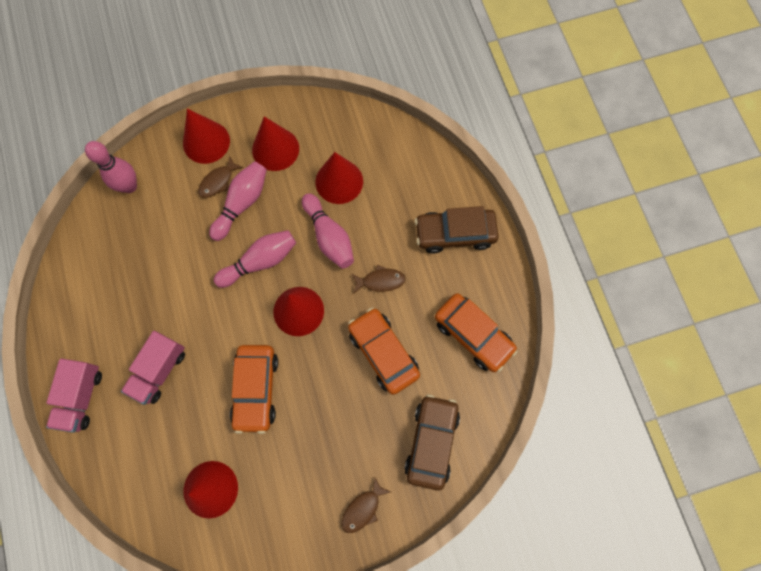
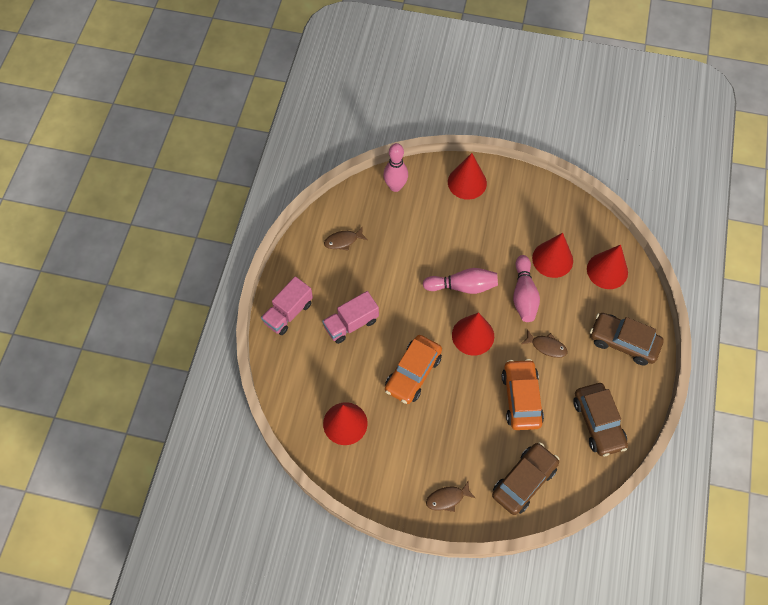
camera: 30 degrees right, 10 degrees down
(218, 181) = (461, 214): brown fish -> brown fish (343, 241)
(242, 203) = (470, 239): pink bowling pin -> none
(275, 149) = (516, 212): red cone -> red cone (607, 270)
(473, 335) = (598, 422): orange car -> brown car

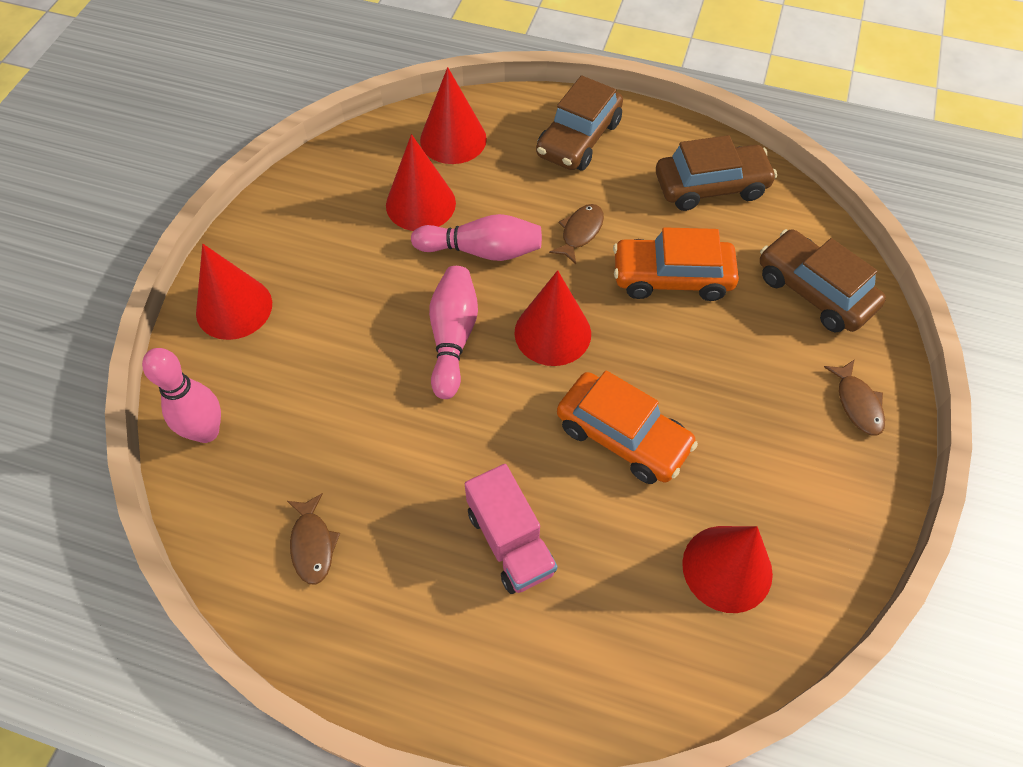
camera: 85 degrees left, 5 degrees down
(288, 313) = (471, 675): pink truck -> none

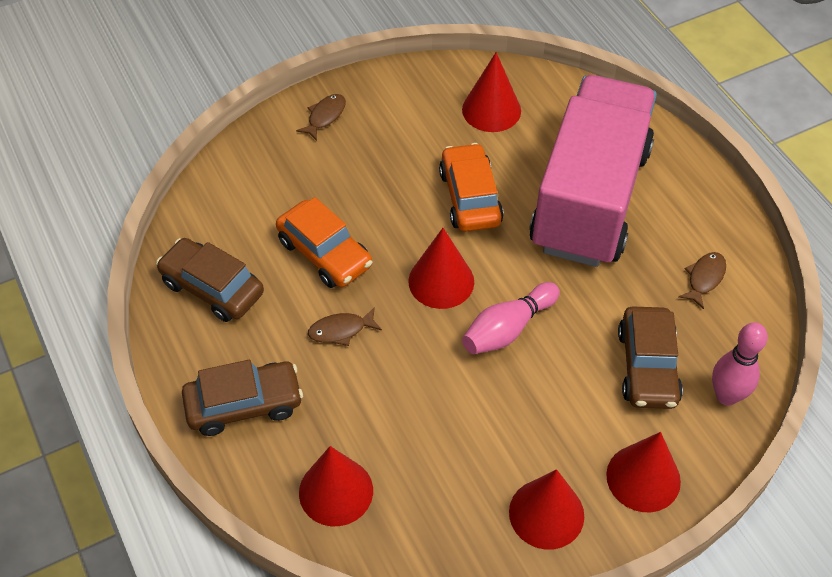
camera: 135 degrees left, 5 degrees down
(420, 204) = (425, 451): red cone -> red cone (546, 513)
(482, 250) = (422, 373): pink bowling pin -> none
(510, 541) = (589, 198): pink truck -> pink truck, size x2.40
(814, 291) = (256, 179): brown car -> brown car (647, 366)

